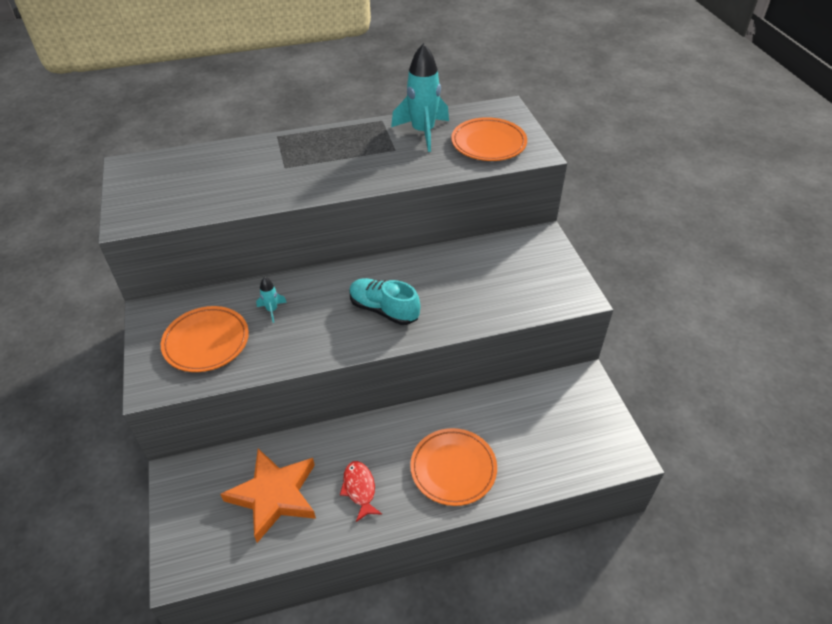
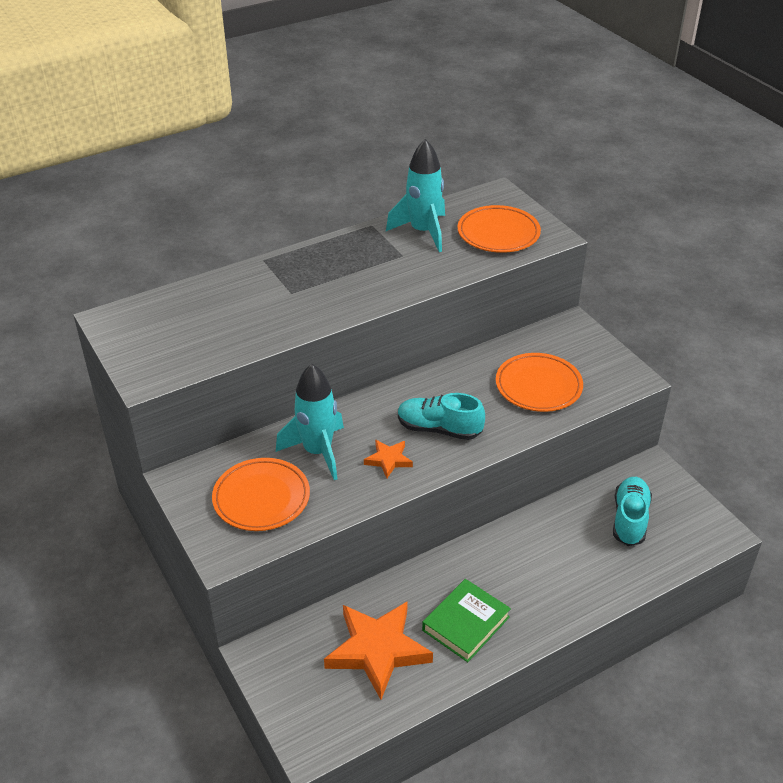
camera: 15 degrees left, 5 degrees down
(272, 310) = (317, 452): turquoise rocket -> turquoise rocket, size x2.21
(327, 329) = (388, 460): none -> orange star
(359, 489) = (466, 624): red fish -> green book
(453, 469) = (554, 582): orange plate -> orange plate (538, 386)
(545, 424) = (629, 519): none -> turquoise shoe

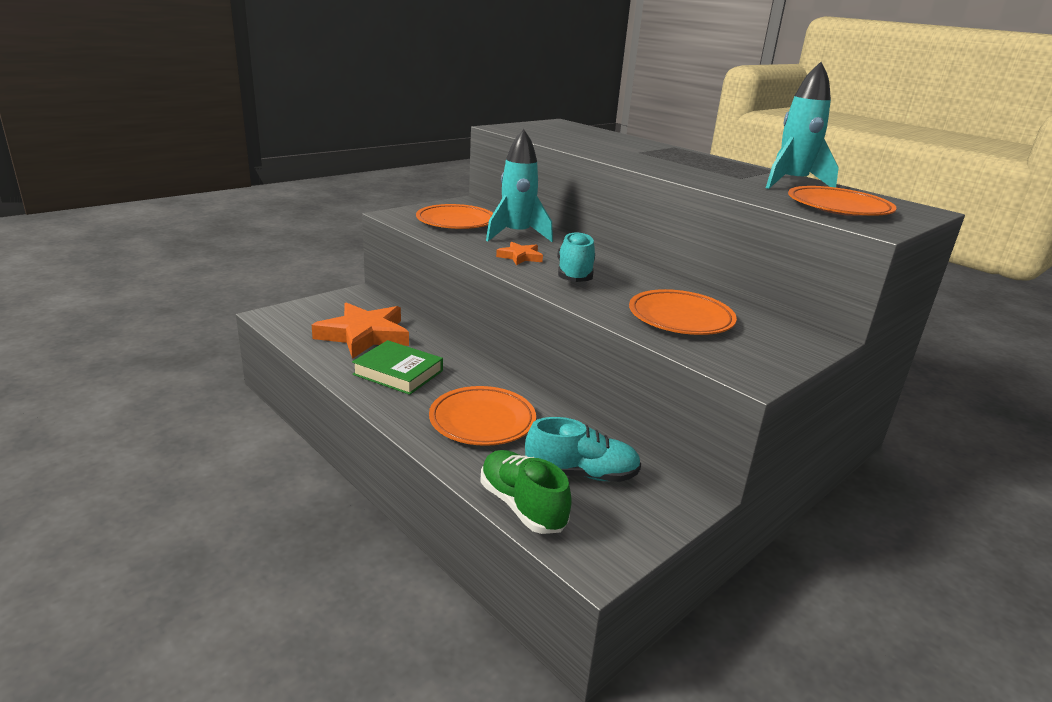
camera: 75 degrees right, 15 degrees down
(555, 568) = (482, 420): none -> orange plate
(669, 561) = (522, 506): none -> green shoe

